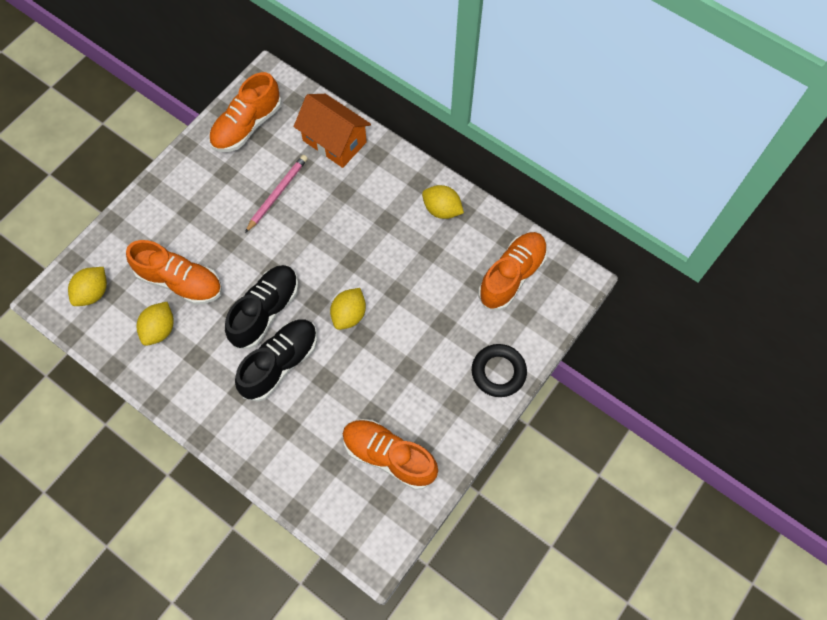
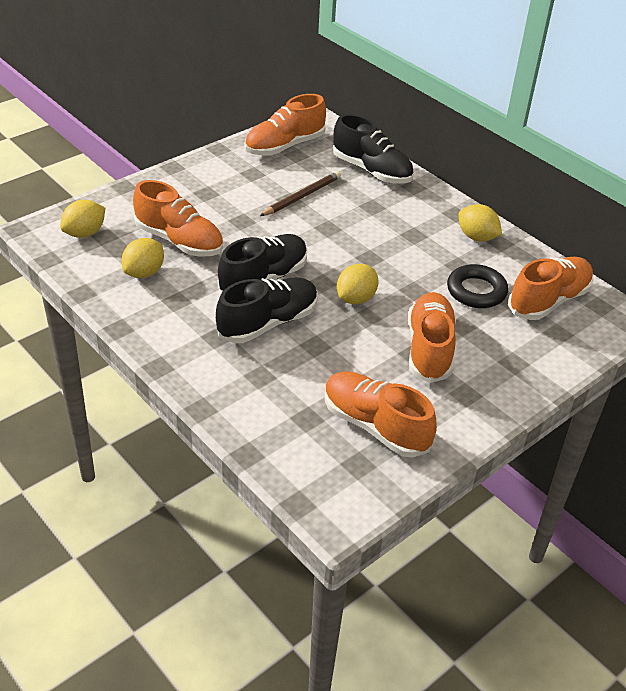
camera: 10 degrees right, 25 degrees down
(277, 194) = (302, 196): pink pencil -> brown pencil
(334, 141) = (372, 170): orange house -> black shoe
(419, 359) = (429, 349): none -> orange shoe
(498, 372) = (521, 377): black ring -> black ring (476, 291)

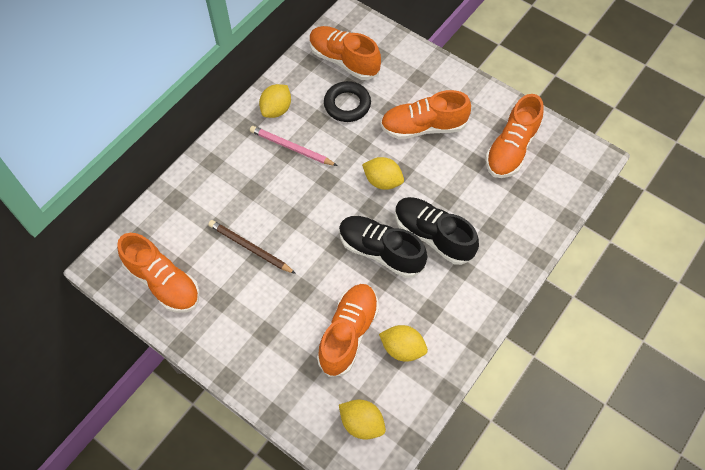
camera: 100 degrees left, 20 degrees up
(372, 170) = (192, 198): black shoe -> none
(420, 240) = (291, 148): none -> pink pencil

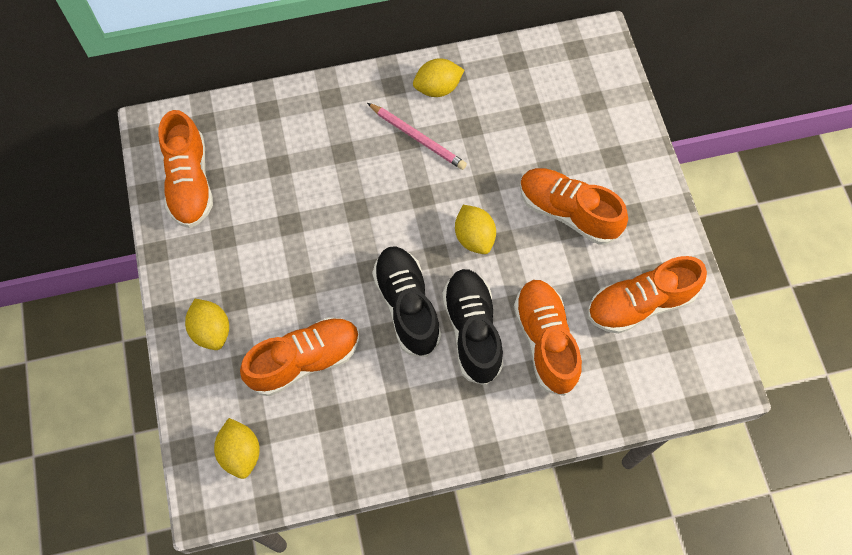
camera: 40 degrees right, 5 degrees up
(250, 248) = (291, 208): brown pencil -> none
(291, 148) = (417, 138): pink pencil -> pink pencil turned 150 degrees clockwise
(344, 60) = (551, 83): orange shoe -> orange shoe (545, 341)
(347, 104) = (512, 132): black ring -> none
(402, 348) = (340, 415): yellow lemon -> yellow lemon (211, 331)

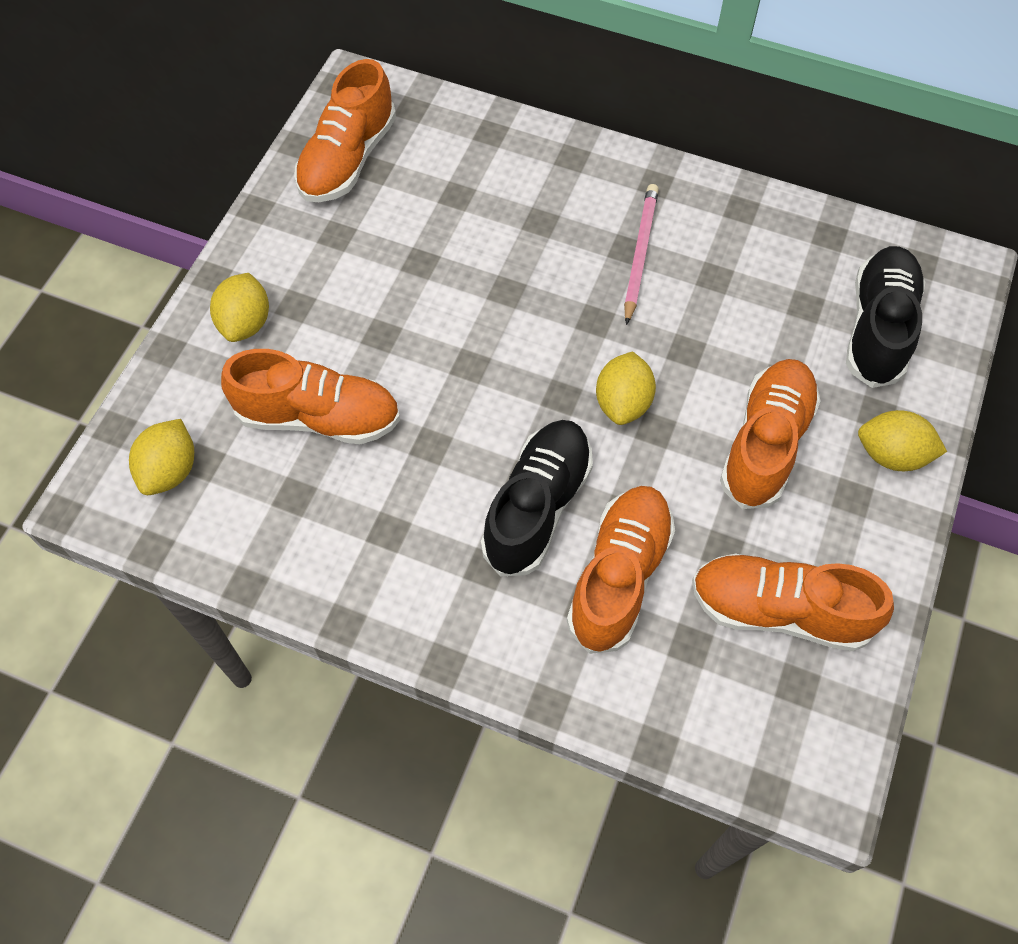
camera: 35 degrees right, 5 degrees down
(407, 306) = (481, 430): black shoe -> black shoe (878, 328)
(417, 138) = (640, 254): pink pencil -> pink pencil turned 150 degrees counterclockwise
(437, 88) = (707, 214): yellow lemon -> yellow lemon (891, 455)
(568, 212) = (765, 443): orange shoe -> orange shoe turned 45 degrees clockwise

